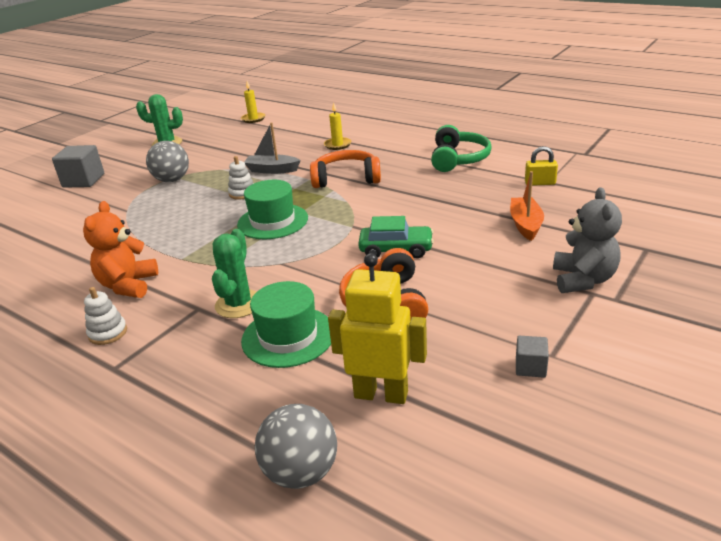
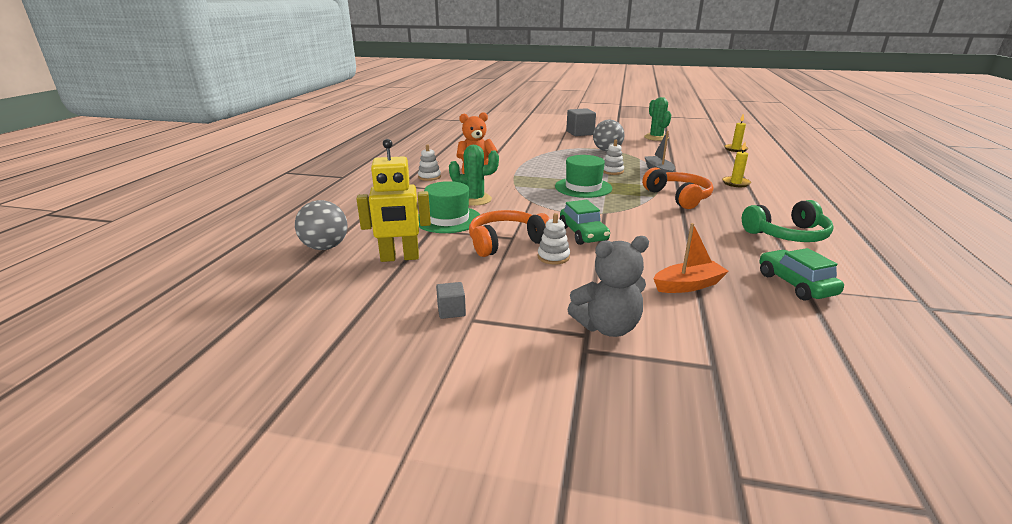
camera: 65 degrees right, 5 degrees down
(381, 394) = (400, 258): yellow robot -> yellow robot turned 90 degrees clockwise
(439, 279) = (553, 257): none -> white stacking toy
(540, 183) = (795, 284): yellow padlock -> green car

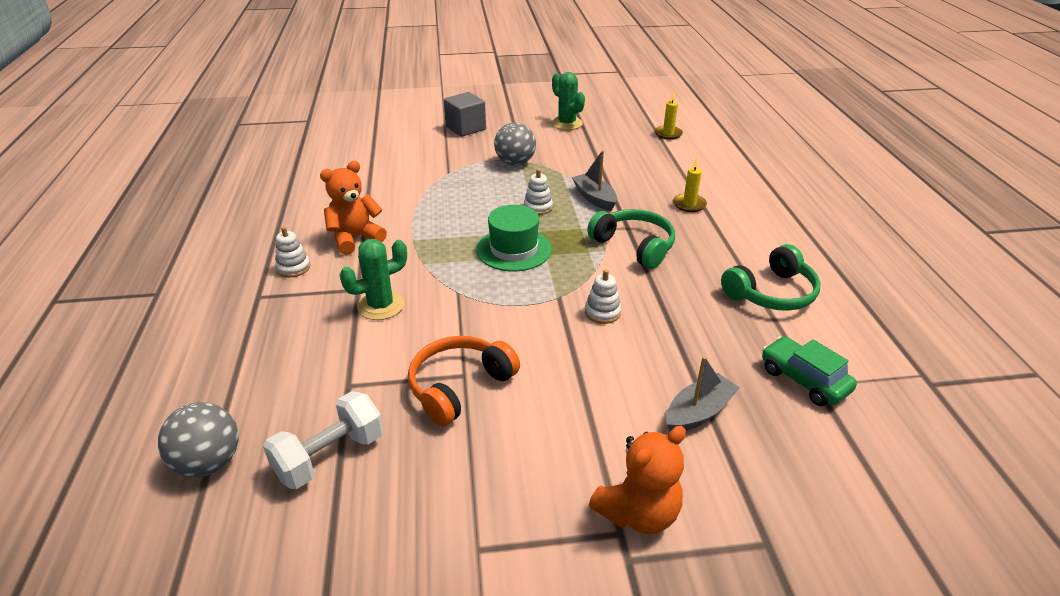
camera: 20 degrees left, 10 degrees up
(400, 258) = (330, 456): yellow robot -> white dumbbell
(448, 219) = (362, 357): green hat -> none
(451, 311) = (445, 541): grey cube -> none
(553, 257) = (529, 401): white stacking toy -> white stacking toy (602, 312)
(583, 234) = (548, 346): green car -> none
(607, 327) = (638, 513): grey teddy bear -> orange teddy bear
(678, 197) = (634, 246): orange headphones -> green headphones
(688, 285) = (698, 412): orange boat -> grey boat

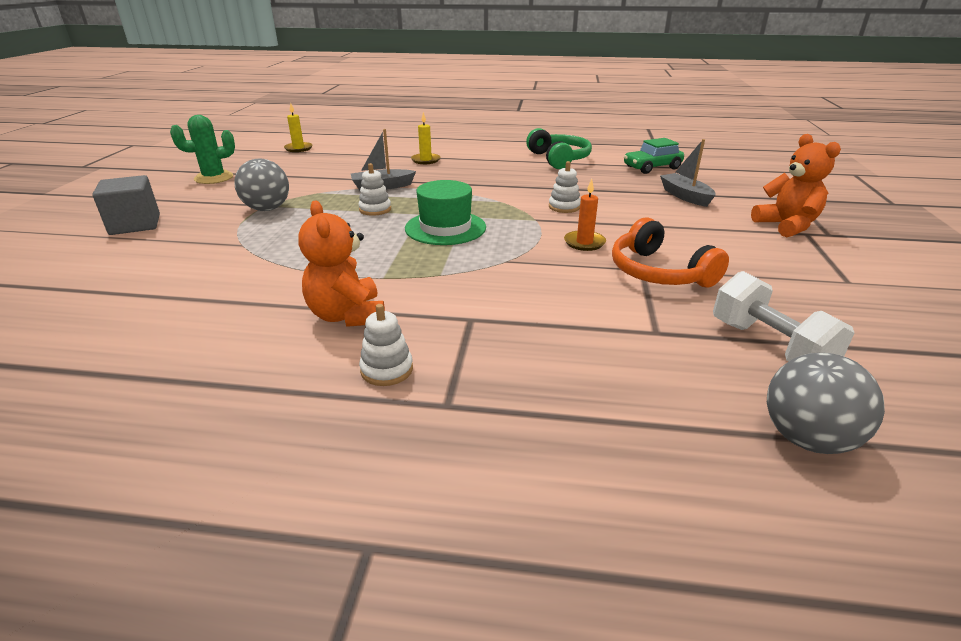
camera: 75 degrees left, 5 degrees down
(381, 306) = (513, 305): green cactus -> none
(512, 334) = (584, 243): none -> orange candle
(634, 246) = (474, 184): green headphones -> none

